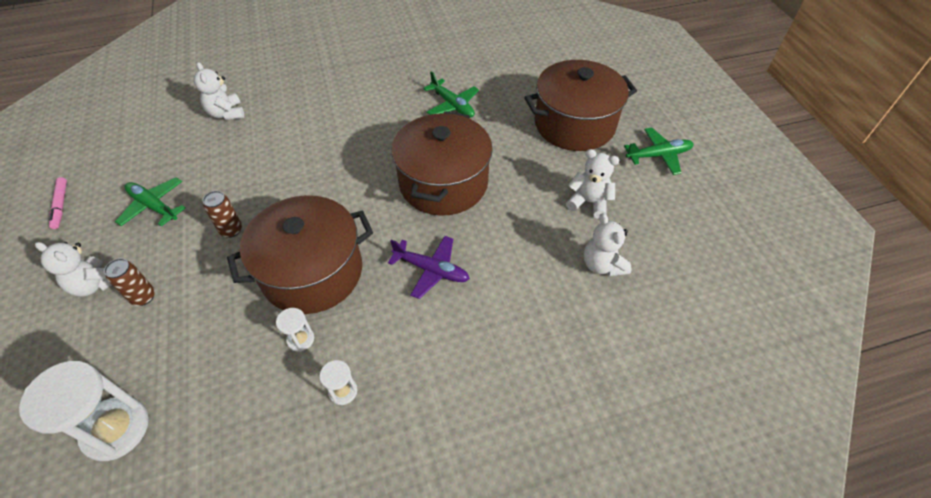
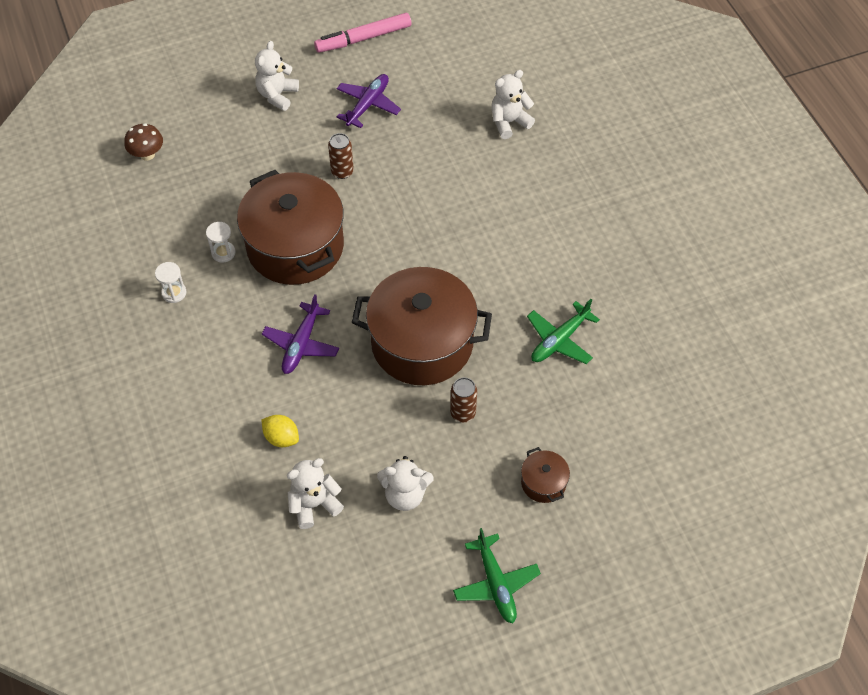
camera: 85 degrees right, 5 degrees up
(60, 206) = (363, 38): pink marker -> pink marker, size x1.63
(116, 429) = (147, 155): white hourglass -> brown mushroom
(143, 297) = (265, 131): brown can -> brown can (463, 413)
(154, 206) = (368, 105): green plane -> purple plane
(534, 288) = (281, 438): none -> yellow lemon
(574, 124) = (543, 483): brown pot -> brown pot, size x0.42
(589, 202) = (405, 494): white teddy bear -> white teddy bear turned 75 degrees clockwise

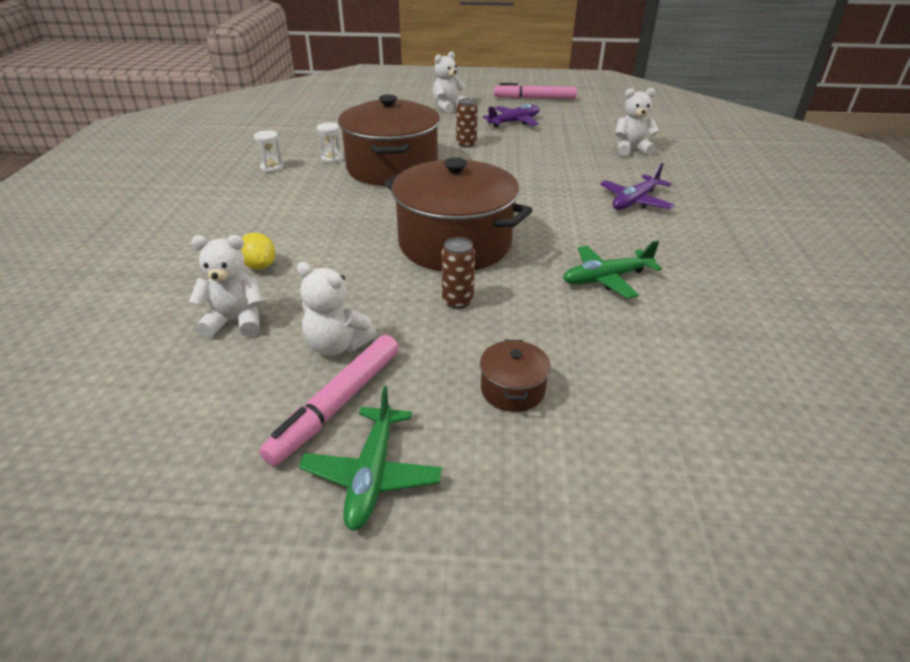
camera: 25 degrees right, 20 degrees down
(147, 155) = (329, 111): brown mushroom -> none
(301, 344) = (342, 216): purple plane -> purple plane (635, 201)
(440, 544) = (337, 404): none -> pink marker

